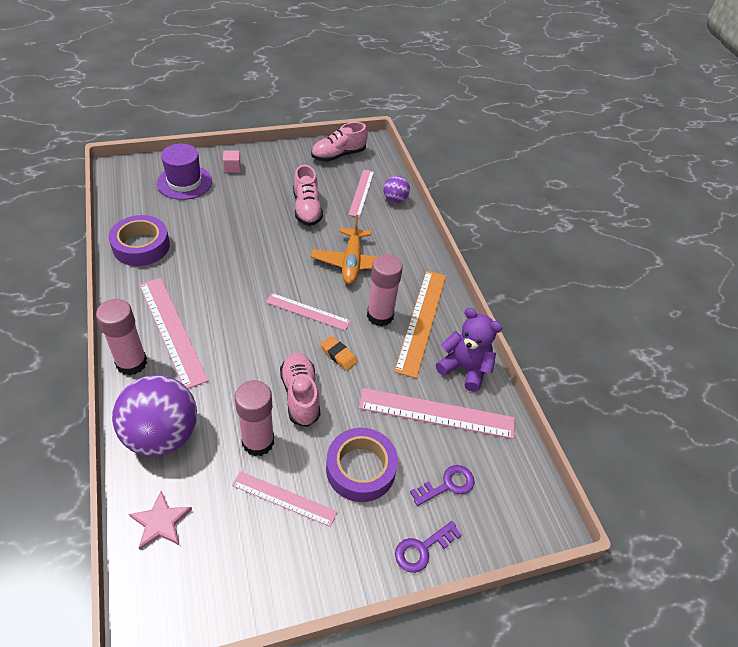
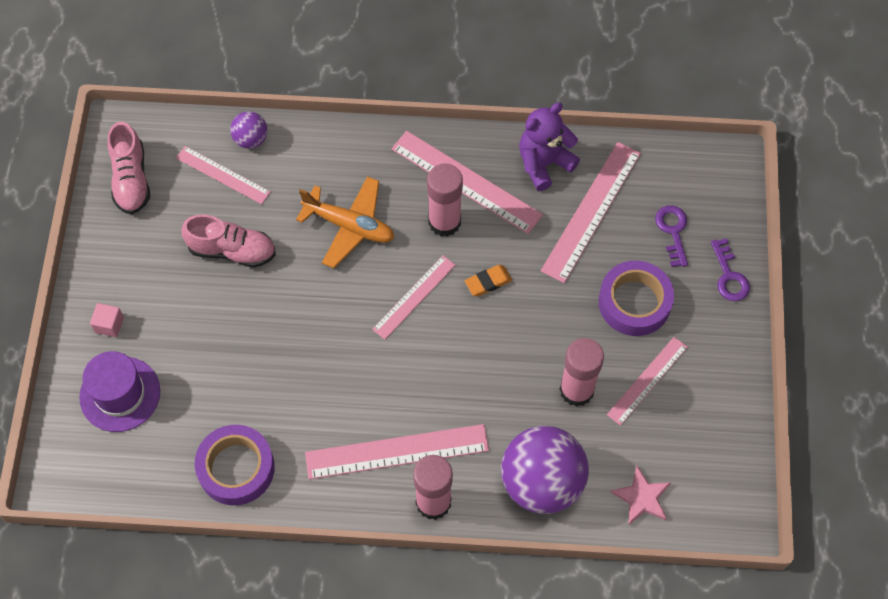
camera: 65 degrees left, 15 degrees up
(300, 395) = (530, 335): pink shoe -> none
(421, 321) = (466, 181): orange ruler -> pink ruler

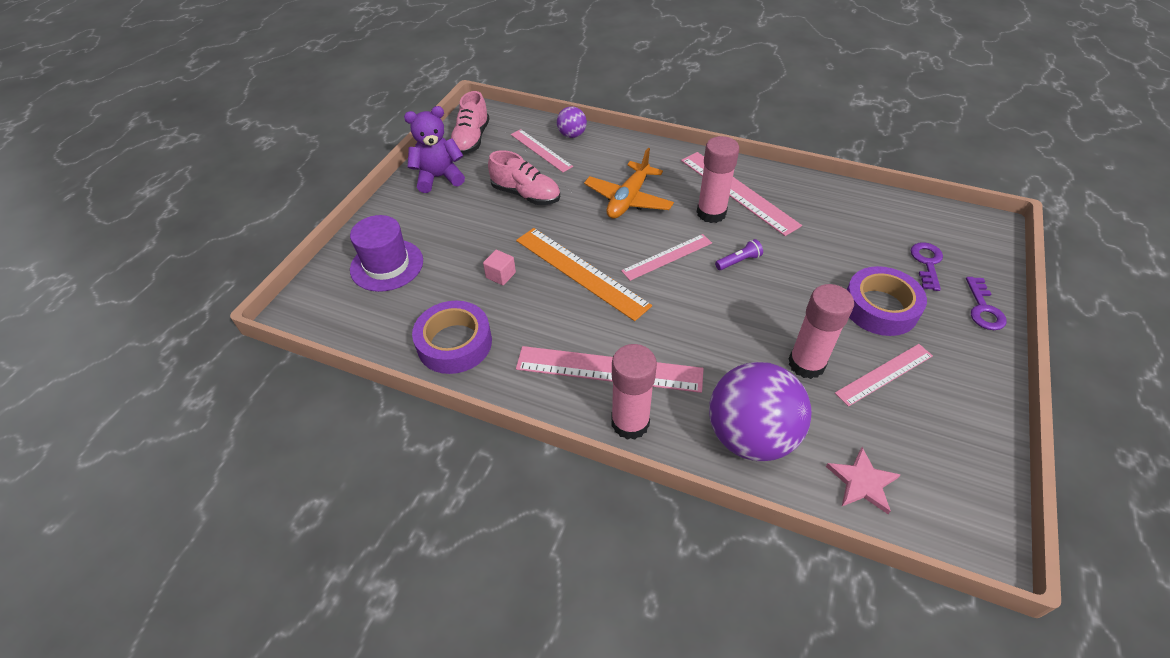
camera: 20 degrees right, 15 degrees down
(109, 325) = (405, 219): pink cube -> pink cube (501, 275)
(331, 343) = (581, 272): none -> orange ruler
(349, 226) = (628, 199): orange plane -> orange plane turned 75 degrees clockwise
(488, 282) = (738, 261): orange eraser -> purple flashlight
(544, 163) = (810, 194): purple teddy bear -> purple teddy bear (439, 178)
(591, 211) = (848, 233): pink ruler -> none

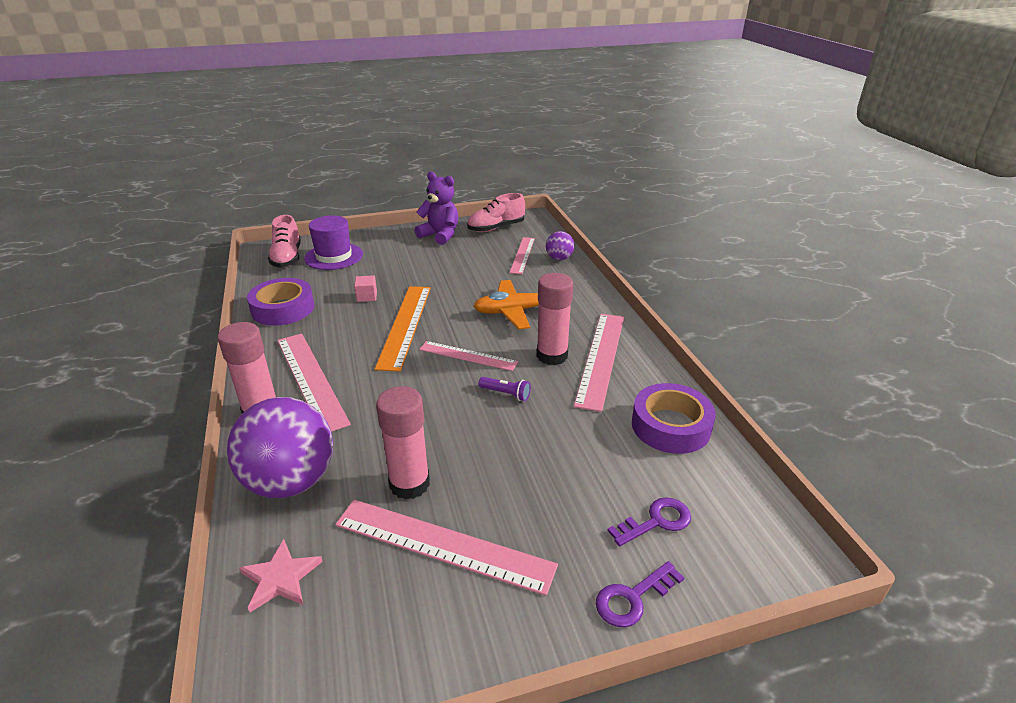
camera: 50 degrees right, 15 degrees down
(526, 194) = (464, 270): pink shoe -> pink shoe (287, 258)
(880, 307) = (541, 508): purple tape -> purple tape (670, 426)
(884, 374) = (443, 545): pink ruler -> pink ruler, size x1.61

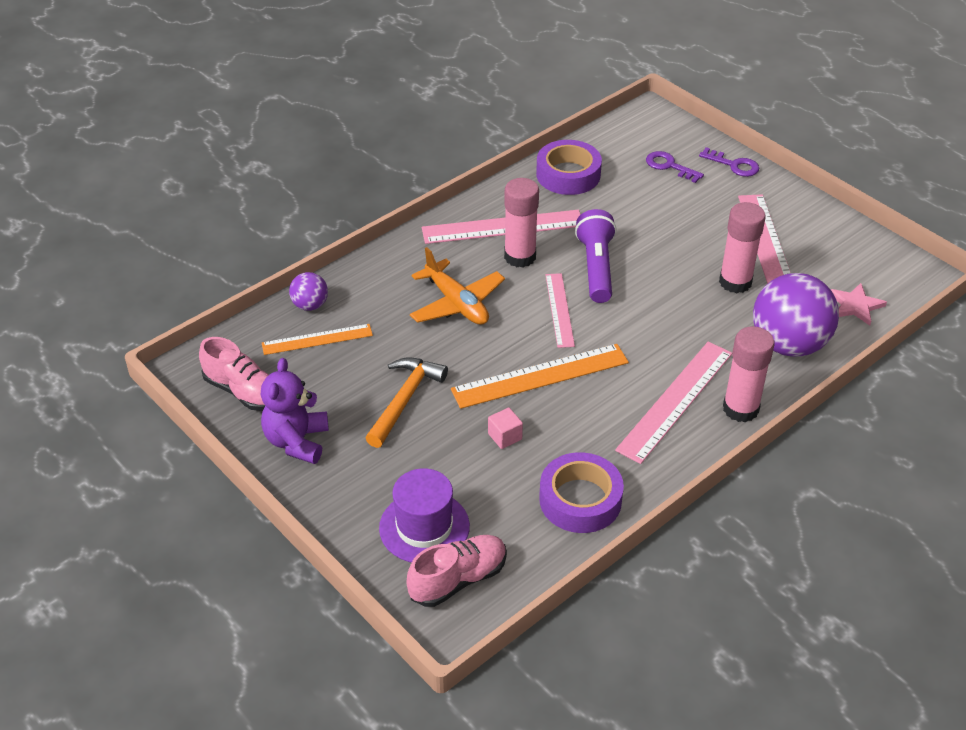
camera: 115 degrees left, 10 degrees up
(438, 271) = (405, 400): none -> orange hammer
(506, 394) = (596, 268): purple flashlight -> purple flashlight, size x2.08
(522, 255) = (317, 339): pink ruler -> orange ruler

